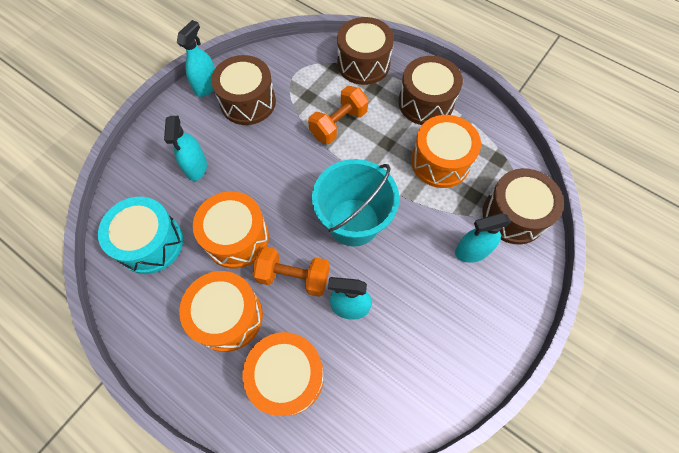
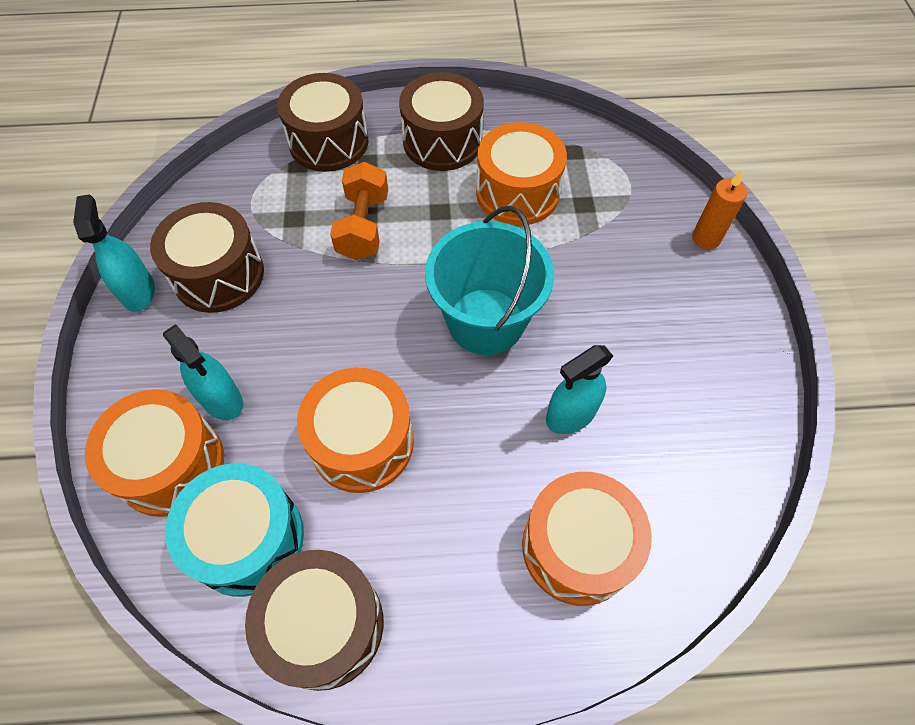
camera: 40 degrees left, 5 degrees down
(228, 316) = (441, 541): orange drum -> orange drum (171, 465)
(293, 277) = (476, 432): orange dumbbell -> none
(471, 251) = (636, 261): turquoise spray bottle -> none
(513, 215) = (641, 197): brown drum -> brown drum (325, 625)
(530, 269) = (706, 238): none -> orange candle

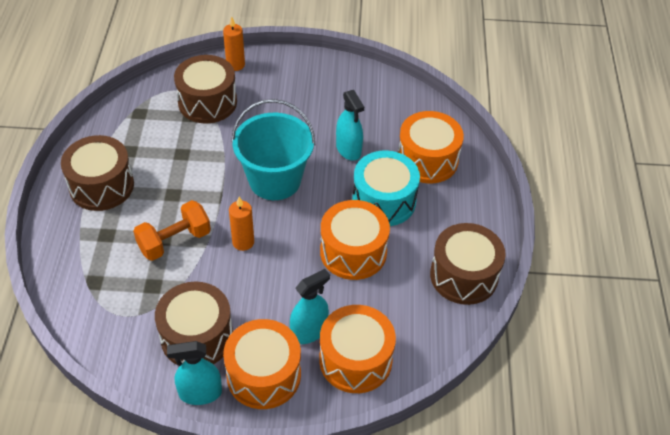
camera: 85 degrees left, 10 degrees down
(248, 539) = (411, 314): turquoise drum -> turquoise drum (384, 201)
(328, 142) = (75, 259): brown drum -> brown drum (207, 102)
(363, 226) = (174, 241): orange dumbbell -> orange dumbbell turned 45 degrees counterclockwise
(368, 300) = (243, 242): none -> orange candle
(517, 193) = (169, 149): orange drum -> orange drum (263, 375)

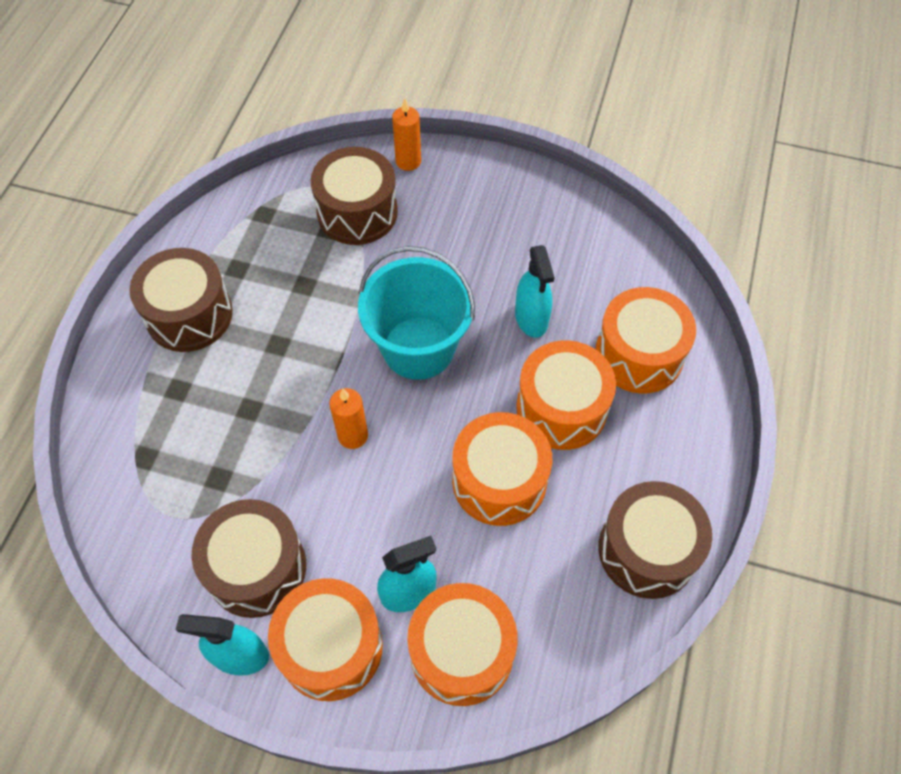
camera: 15 degrees right, 10 degrees up
(174, 241) = (262, 416): orange dumbbell -> none
(384, 201) = (561, 408): turquoise drum -> orange drum

